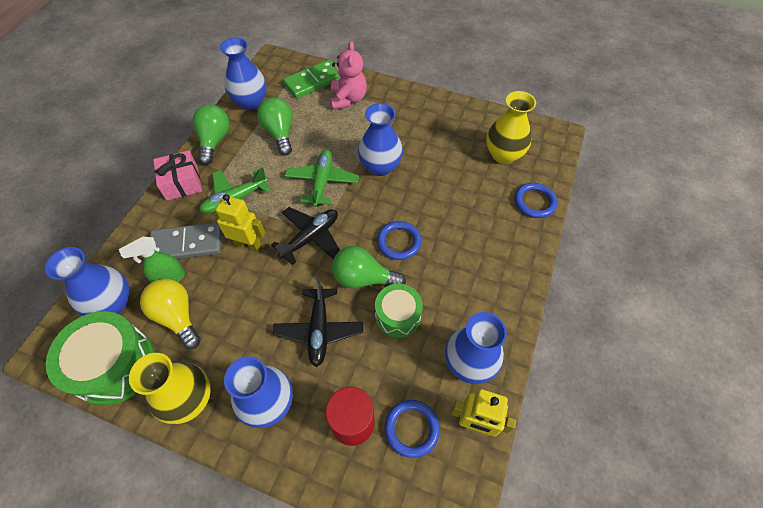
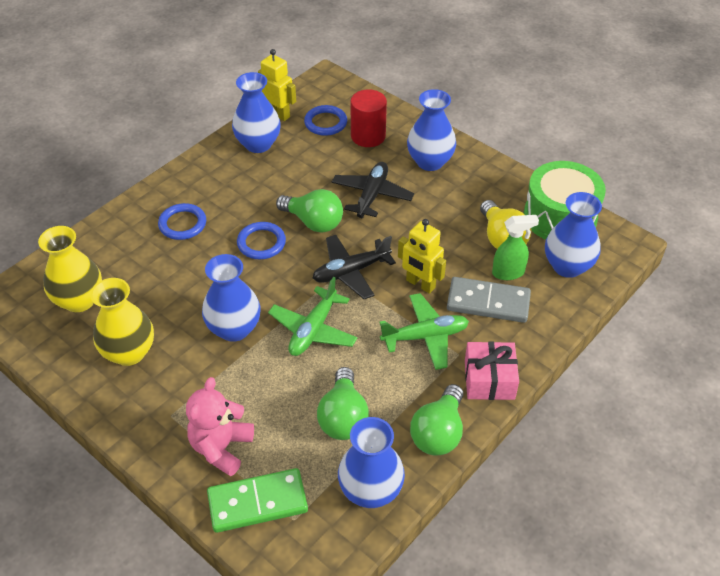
camera: 160 degrees left, 10 degrees down
(189, 399) = (494, 179): yellow vase -> yellow vase (129, 352)
(397, 316) = (297, 187): green drum -> none
(534, 202) = (94, 241): blue ring -> blue ring (182, 224)

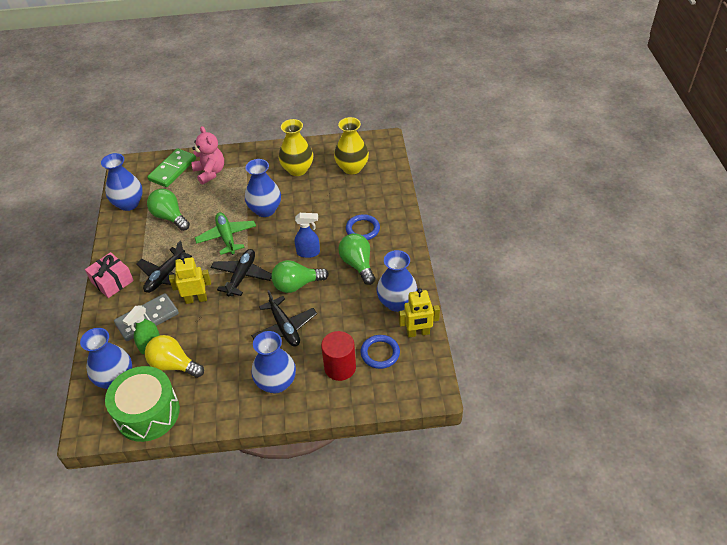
camera: 135 degrees right, 0 degrees up
(261, 243) = (308, 252): blue ring -> blue spray bottle
(425, 336) = (165, 276): green plane -> black plane
(438, 433) = (118, 242): green light bulb -> green light bulb (358, 264)

